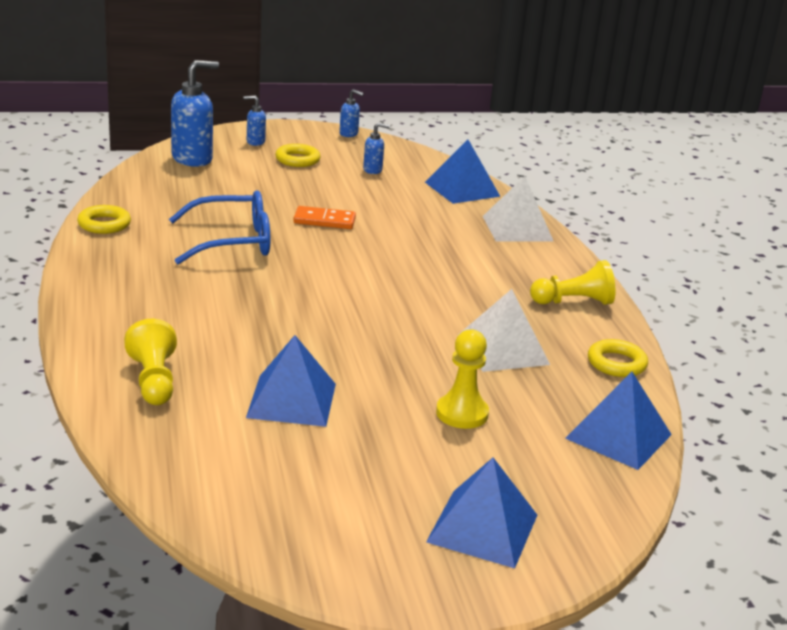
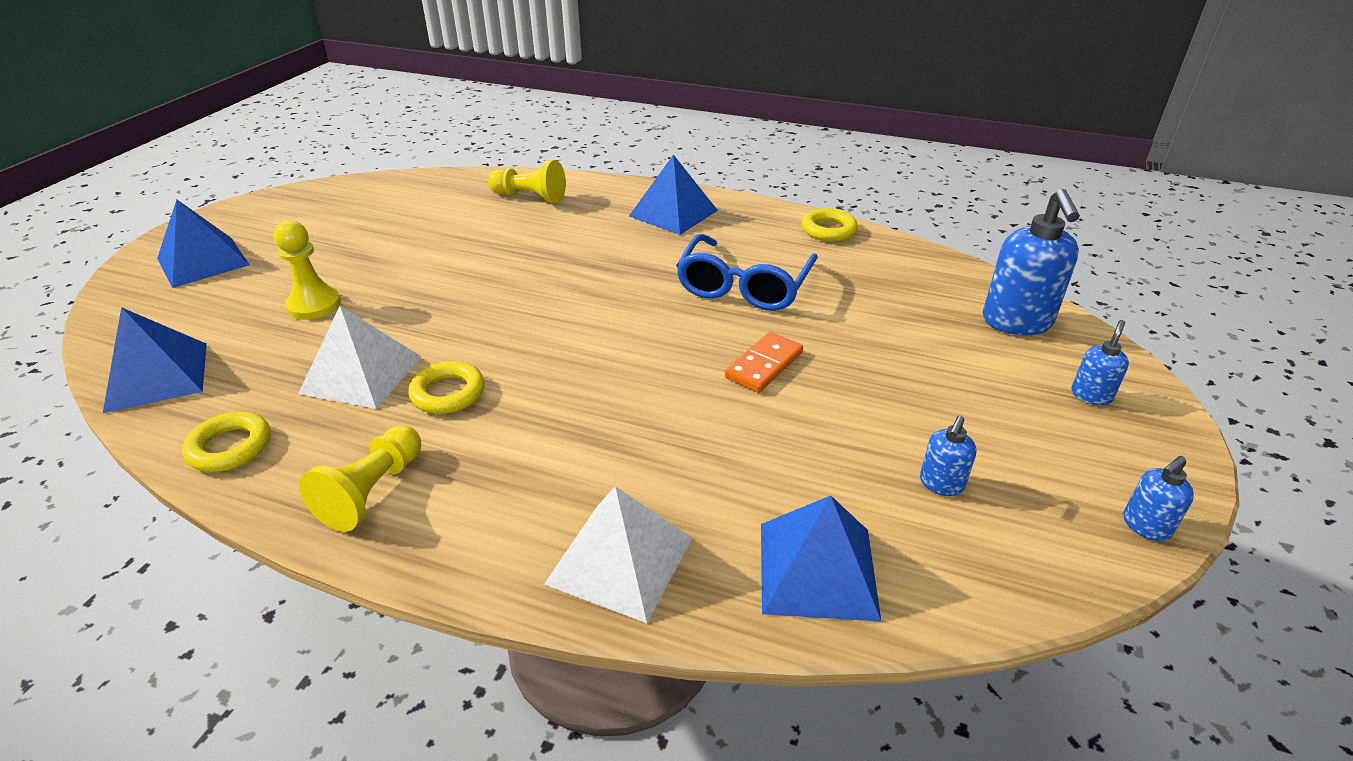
camera: 125 degrees right, 10 degrees up
(292, 400) = (438, 238): blue pyramid -> blue pyramid (673, 213)
(297, 160) = (1003, 414): yellow ring -> yellow ring (448, 393)

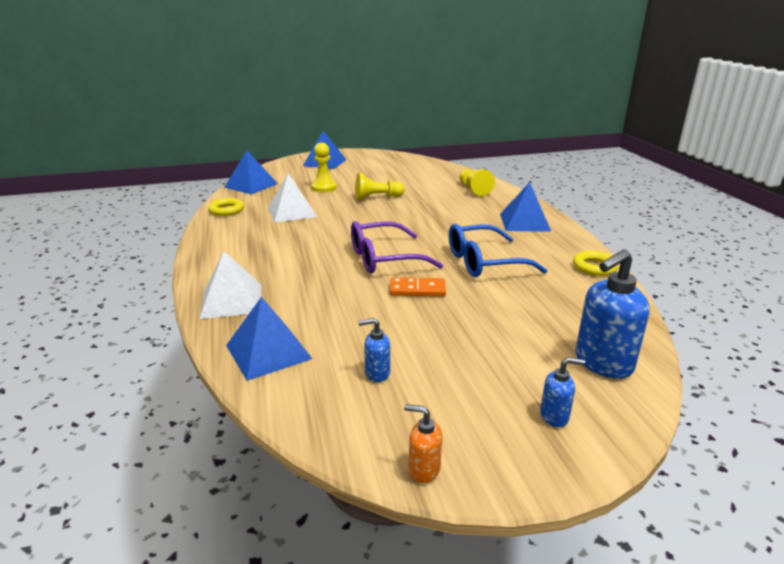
camera: 55 degrees right, 10 degrees down
(372, 491) = (226, 240): yellow pawn -> yellow pawn (377, 198)
(448, 393) = (299, 230): yellow ring -> none
(647, 354) = (384, 258): none -> purple glasses
(1145, 526) = (423, 469): blue soap dispenser -> orange soap dispenser

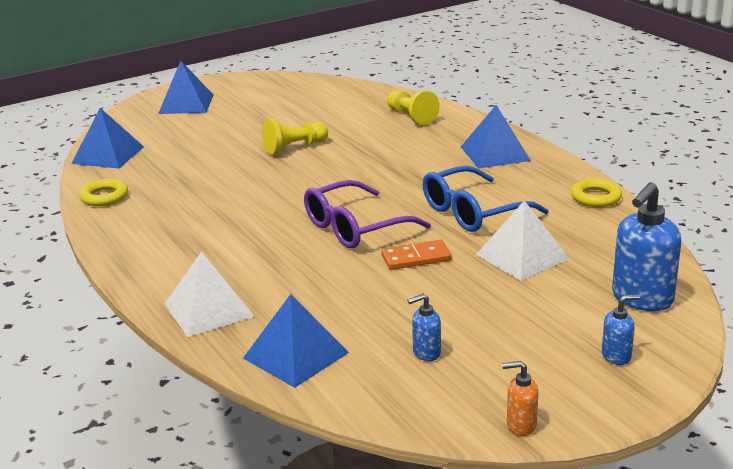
camera: 15 degrees left, 0 degrees up
(291, 212) = (195, 185): white pyramid -> white pyramid (522, 256)
(324, 188) = (213, 143): yellow pawn -> none

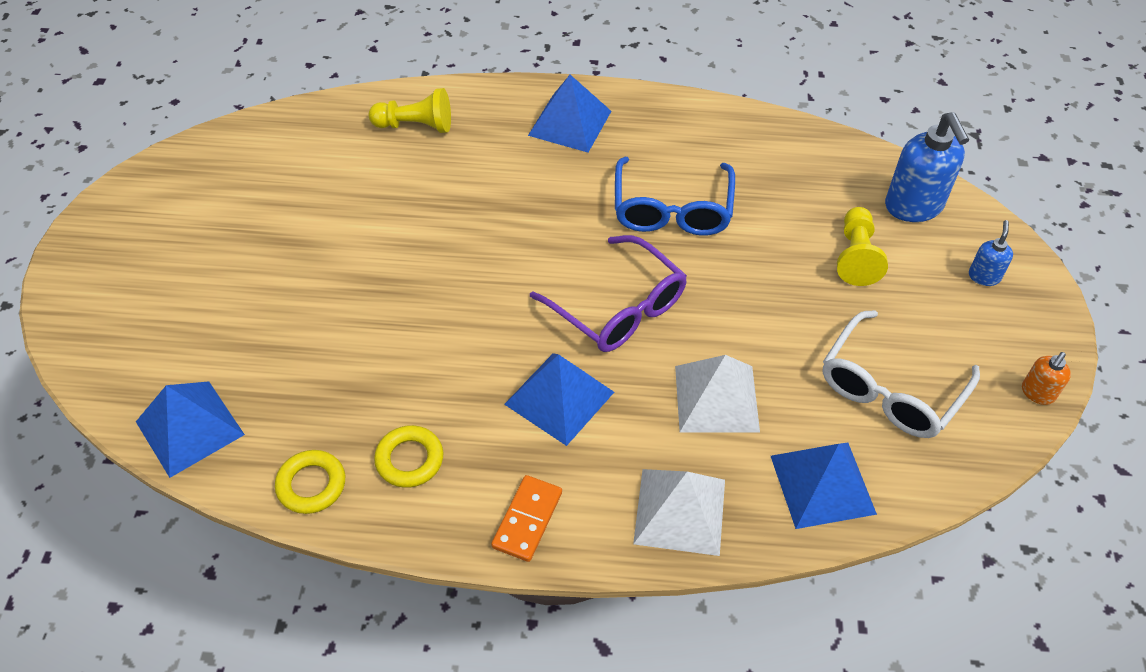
camera: 55 degrees left, 25 degrees up
(186, 104) = (129, 281): blue pyramid -> blue pyramid (559, 398)
(294, 147) = (379, 253): yellow pawn -> yellow pawn (856, 256)
(355, 227) = (618, 308): purple glasses -> purple glasses turned 45 degrees counterclockwise
(416, 258) = (721, 299): orange domino -> orange domino (527, 520)
(426, 353) = (890, 389): blue soap dispenser -> white glasses
(522, 256) = (784, 230): white pyramid -> white pyramid (716, 398)
(595, 197) = (725, 120): yellow ring -> yellow ring (409, 459)

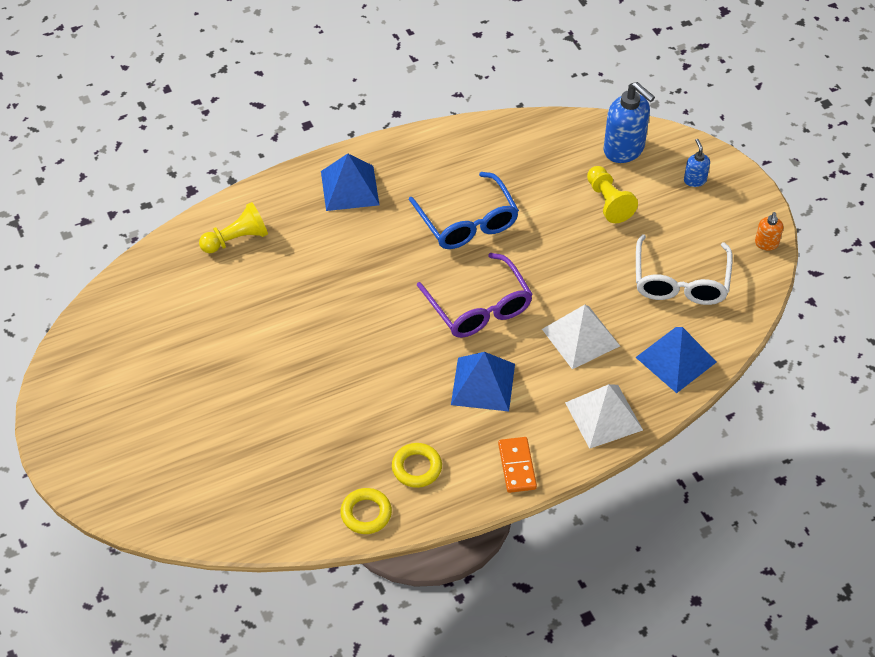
camera: 30 degrees left, 0 degrees up
(190, 428) = (254, 520): blue pyramid -> none
(618, 308) = (479, 307): purple glasses -> purple glasses turned 45 degrees clockwise

